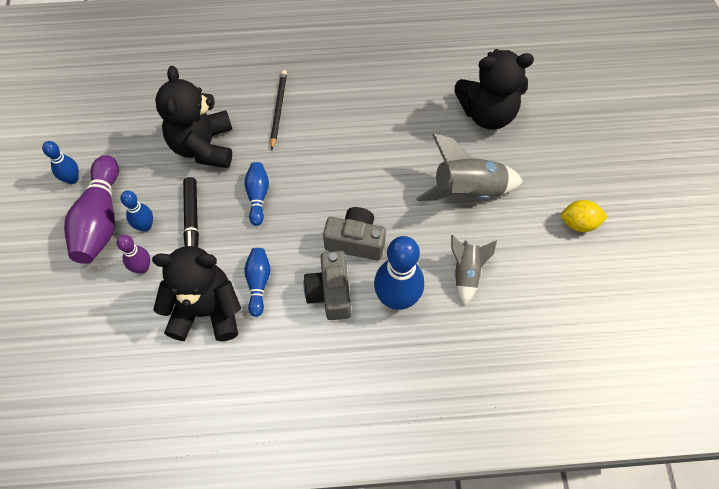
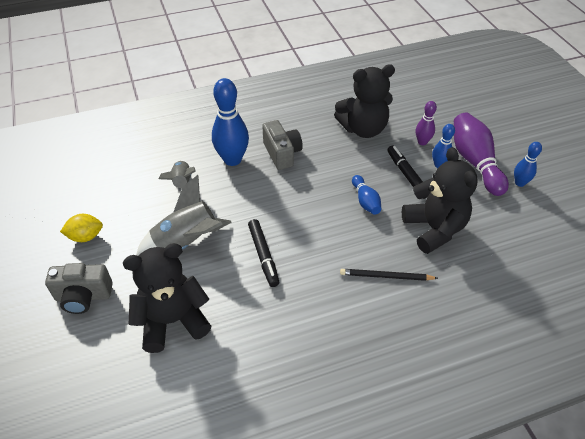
camera: 165 degrees right, 15 degrees down
(258, 283) = (336, 149): blue bowling pin -> none
(278, 109) = (386, 276): black pencil -> black pencil turned 105 degrees clockwise
(355, 241) = (274, 187): grey camera -> grey camera (83, 296)
(390, 157) = (263, 256): none -> black marker

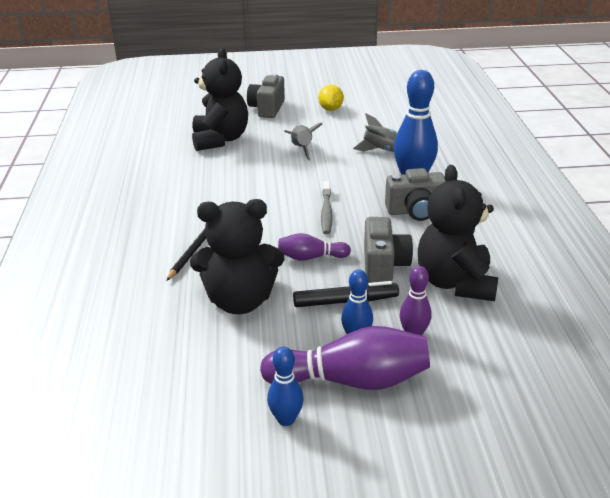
camera: 105 degrees right, 15 degrees down
(187, 242) = (301, 149): grey rocket -> grey rocket, size x0.61
(263, 256) = (264, 184): black marker -> none
(300, 203) = (326, 212): none -> grey toothbrush
(358, 162) = (384, 265): none -> grey camera
(365, 201) = (311, 257): blue bowling pin -> purple bowling pin

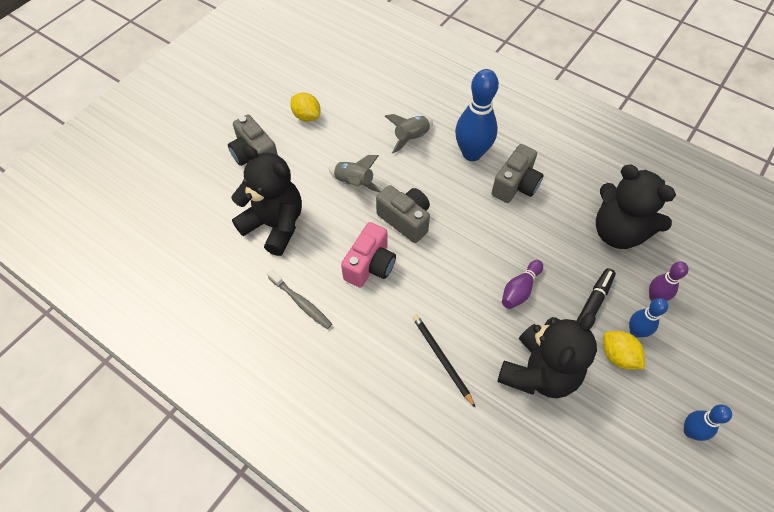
camera: 50 degrees left, 25 degrees up
(238, 186) = (370, 265): none -> pink camera
(314, 338) = (618, 356): none -> yellow lemon
(326, 212) = (467, 237): grey toothbrush -> grey toothbrush (301, 302)
(351, 380) = (676, 366): purple bowling pin -> none
(384, 265) = (566, 254): grey camera -> grey camera (405, 220)

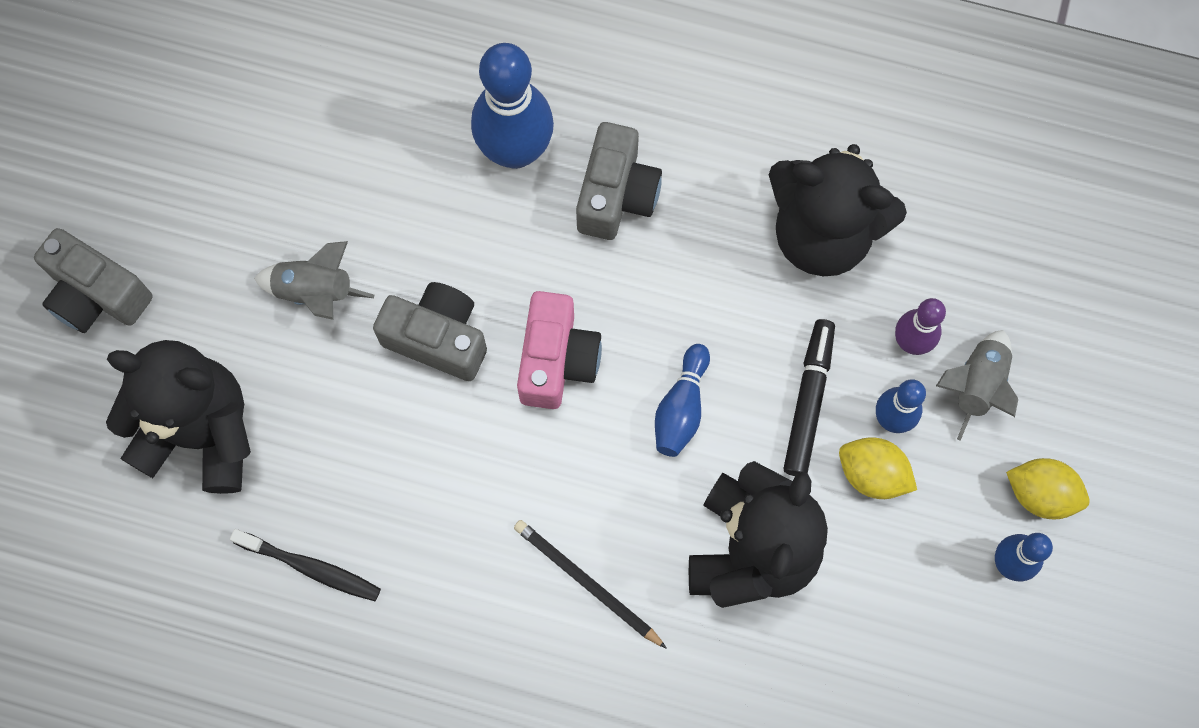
camera: 20 degrees left, 15 degrees up
(301, 302) = (310, 567): grey toothbrush -> black toothbrush
(307, 116) = (164, 171): yellow lemon -> yellow lemon (1040, 494)
(370, 265) = (406, 452): pink camera -> pink camera (557, 360)
(411, 138) = (388, 153): grey rocket -> grey rocket (976, 385)
(520, 289) = (681, 408): purple bowling pin -> blue bowling pin

